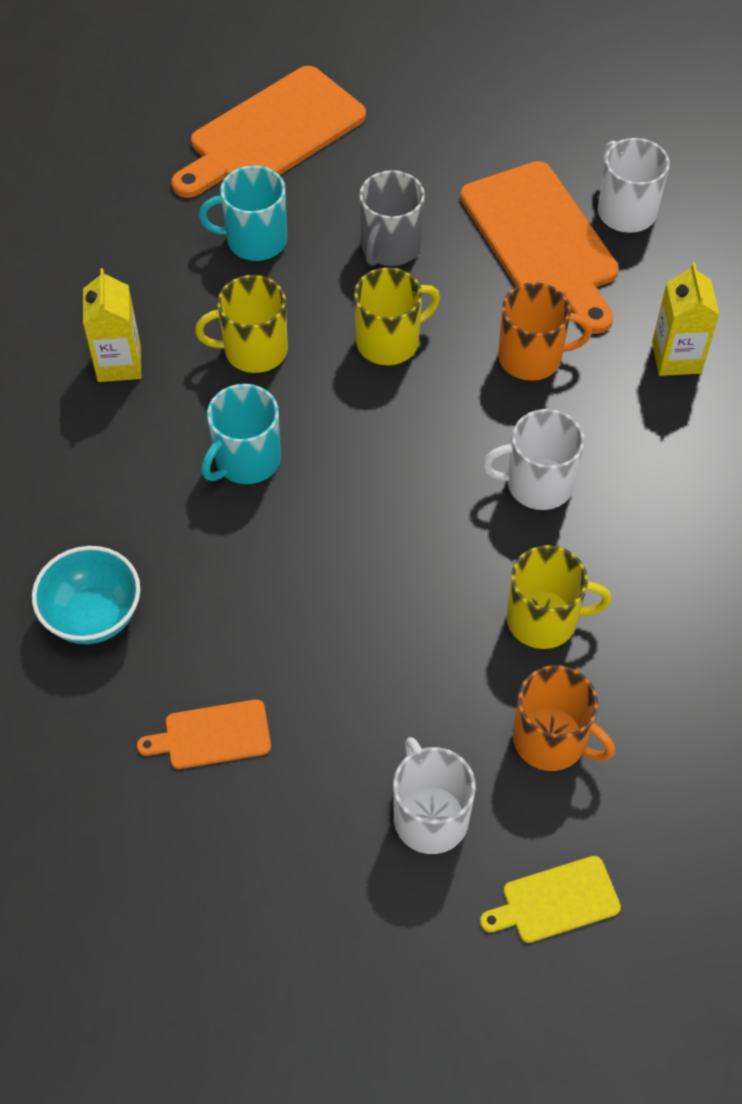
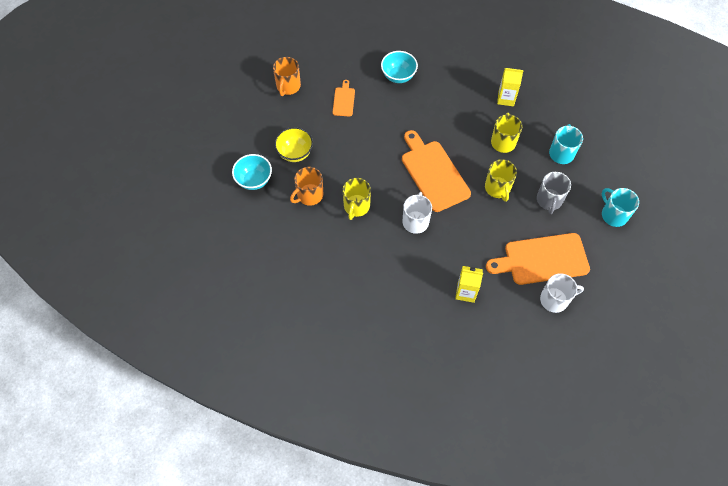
camera: 105 degrees right, 5 degrees up
(246, 460) = (451, 129): turquoise mug -> turquoise mug (613, 214)
(271, 134) = (624, 171): orange cutting board -> orange cutting board (433, 173)
(390, 247) = (549, 200): grey mug -> grey mug turned 120 degrees counterclockwise
(430, 816) = (295, 153): white mug -> yellow bowl
(532, 357) = (478, 237): orange mug -> orange mug (288, 86)
(555, 901) = (254, 180): yellow cutting board -> turquoise bowl

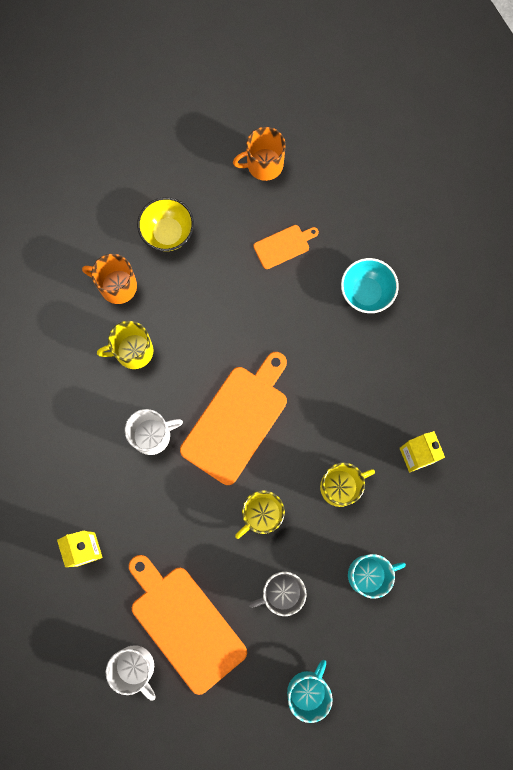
camera: 60 degrees right, 15 degrees up
(254, 180) = (101, 209): turquoise bowl -> none

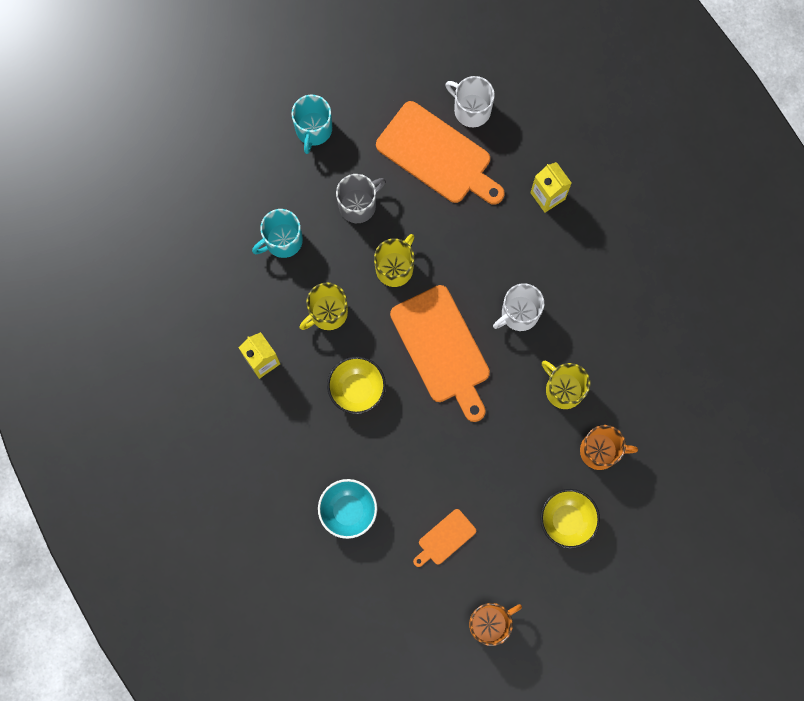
camera: 165 degrees right, 0 degrees up
(133, 351) = (563, 389): yellow mug -> yellow mug turned 105 degrees counterclockwise
(237, 420) = (442, 349): orange cutting board -> orange cutting board turned 45 degrees counterclockwise
(330, 403) = (357, 389): none -> yellow bowl

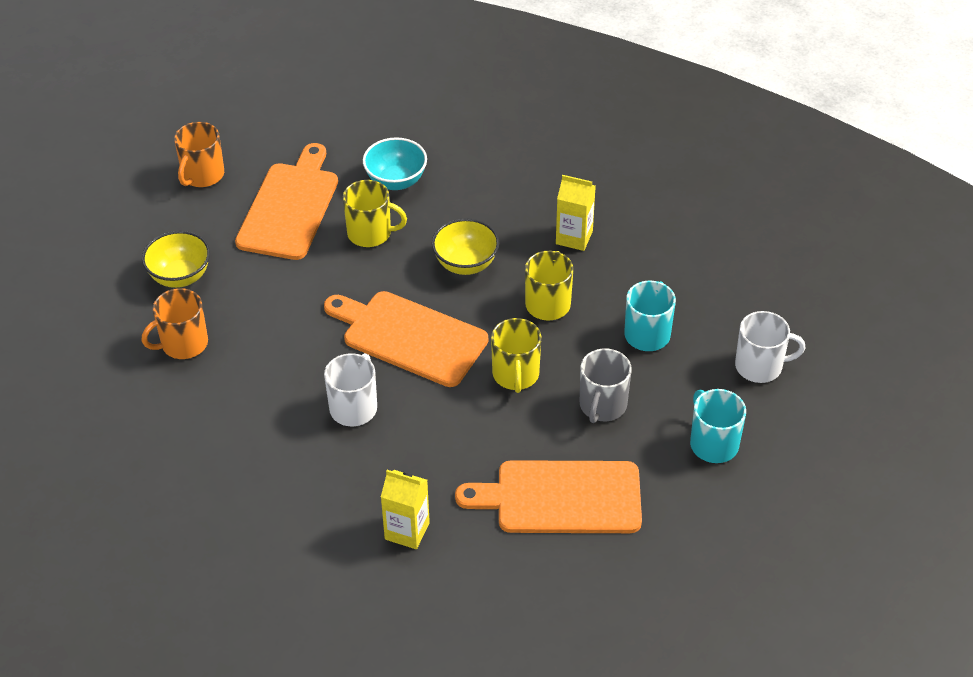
camera: 145 degrees right, 30 degrees down
(445, 538) = (290, 207): orange cutting board -> orange cutting board, size x2.06
(471, 109) = (564, 565): white mug -> white mug (760, 366)
(563, 389) = (258, 371): yellow mug -> yellow mug (370, 233)

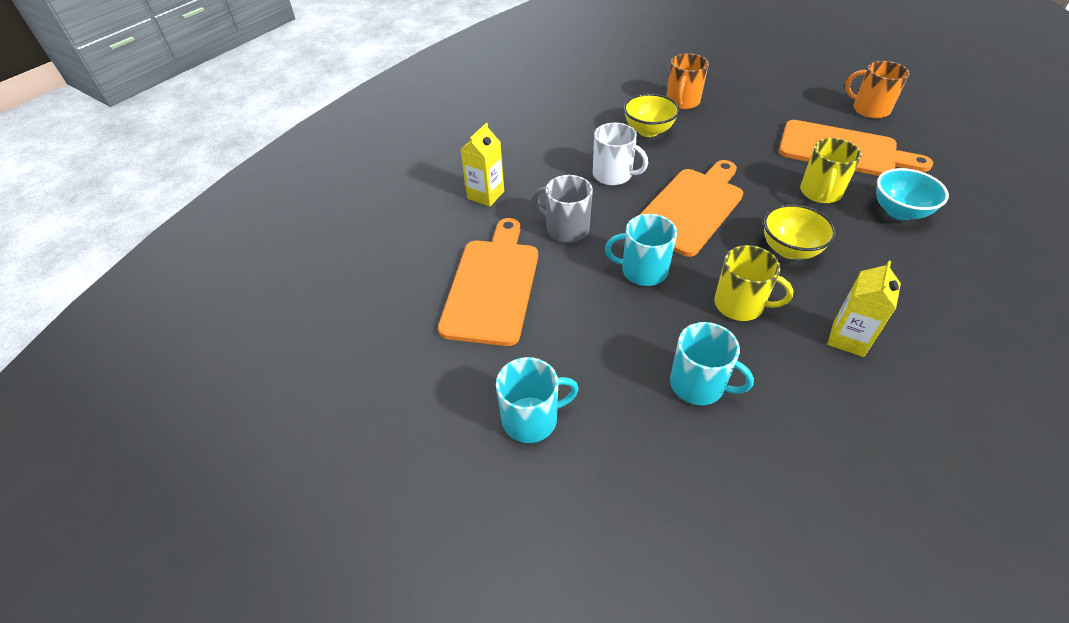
camera: 100 degrees right, 0 degrees up
(180, 276) = (751, 100): yellow bowl -> yellow bowl (648, 131)
(183, 344) = (682, 102): orange mug -> orange mug turned 135 degrees counterclockwise
(516, 375) = (642, 271): yellow mug -> turquoise mug
(602, 405) = (597, 330): grey mug -> grey mug (566, 229)
(760, 366) = (644, 496): white mug -> none

